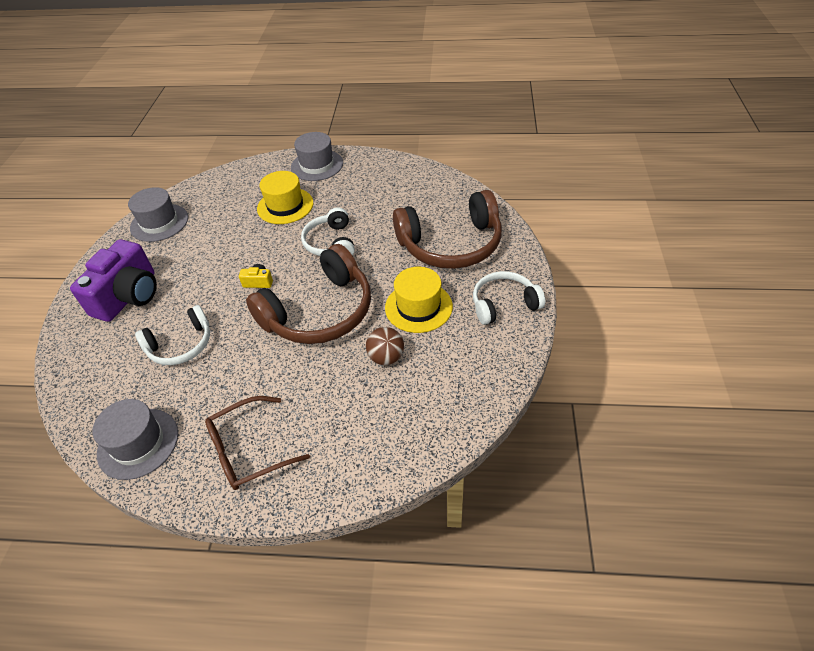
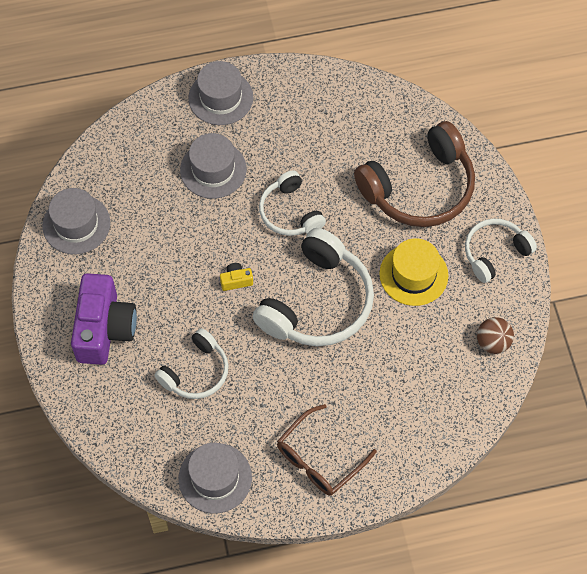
camera: 20 degrees left, 15 degrees up
(285, 206) = (213, 169): yellow hat -> grey hat
(320, 312) = (317, 302): brown headphones -> white headphones
(386, 357) = (403, 338): brown ball -> brown ball (493, 342)

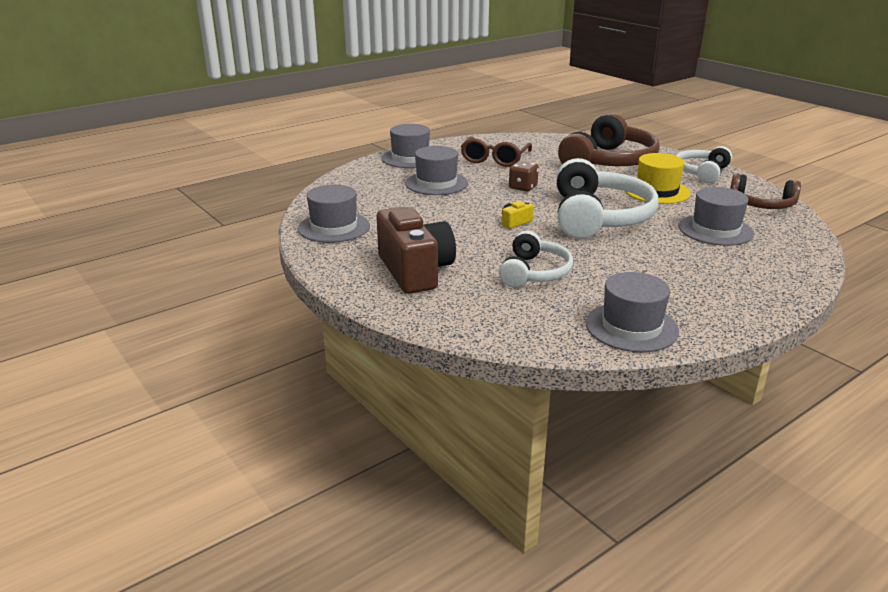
camera: 25 degrees left, 35 degrees down
(104, 329) = (415, 271): purple camera -> brown camera
(290, 212) = (523, 187): white headphones -> brown dice
(319, 459) = (714, 289): brown glasses -> brown glasses (494, 159)
(404, 370) = (715, 230): none -> grey hat
(493, 342) = (761, 204): brown ball -> brown headphones

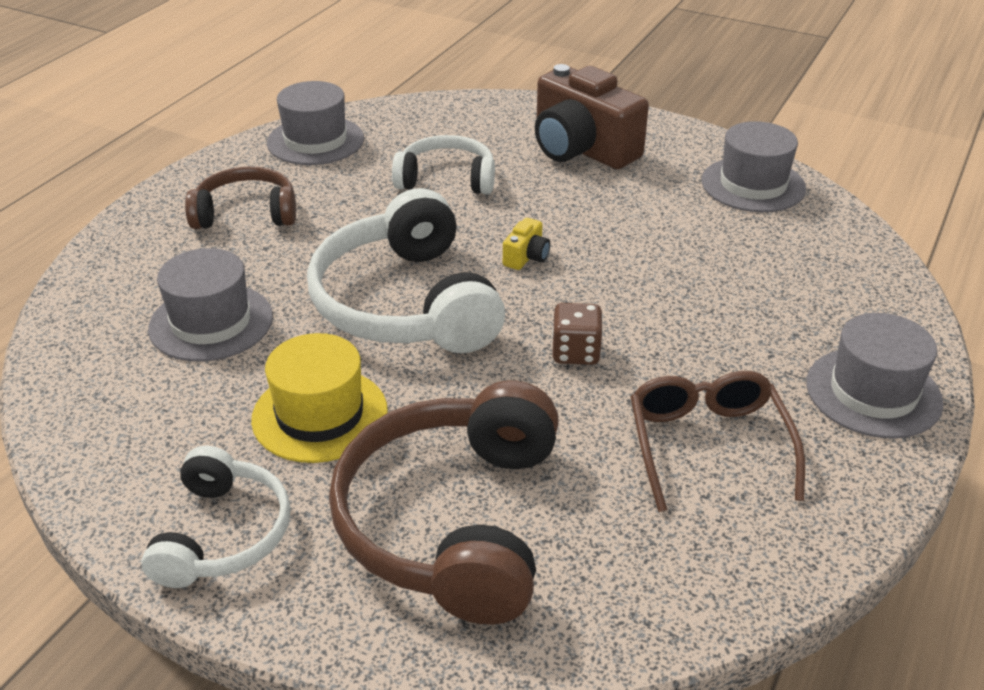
camera: 155 degrees right, 10 degrees up
(436, 183) = (731, 320): grey hat -> none
(534, 272) = (447, 179): white headphones -> white headphones turned 105 degrees clockwise
(761, 204) = (109, 428): brown headphones -> brown headphones (246, 213)

